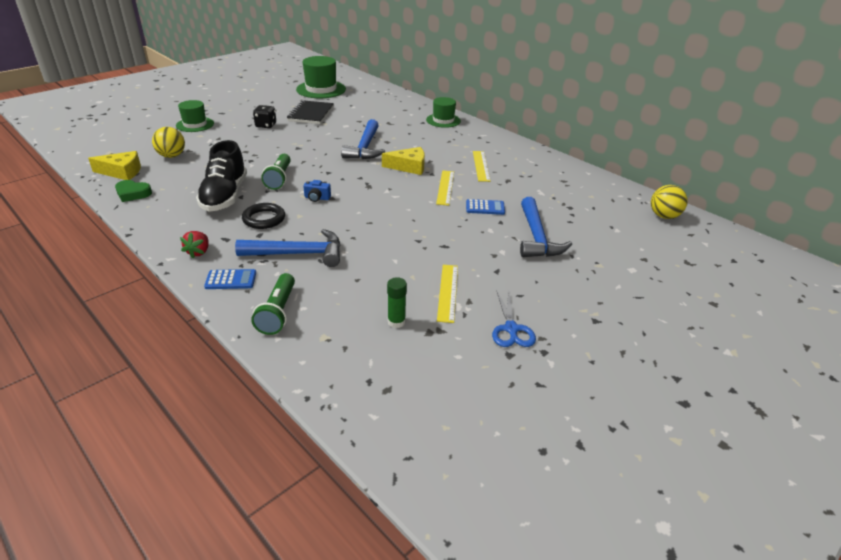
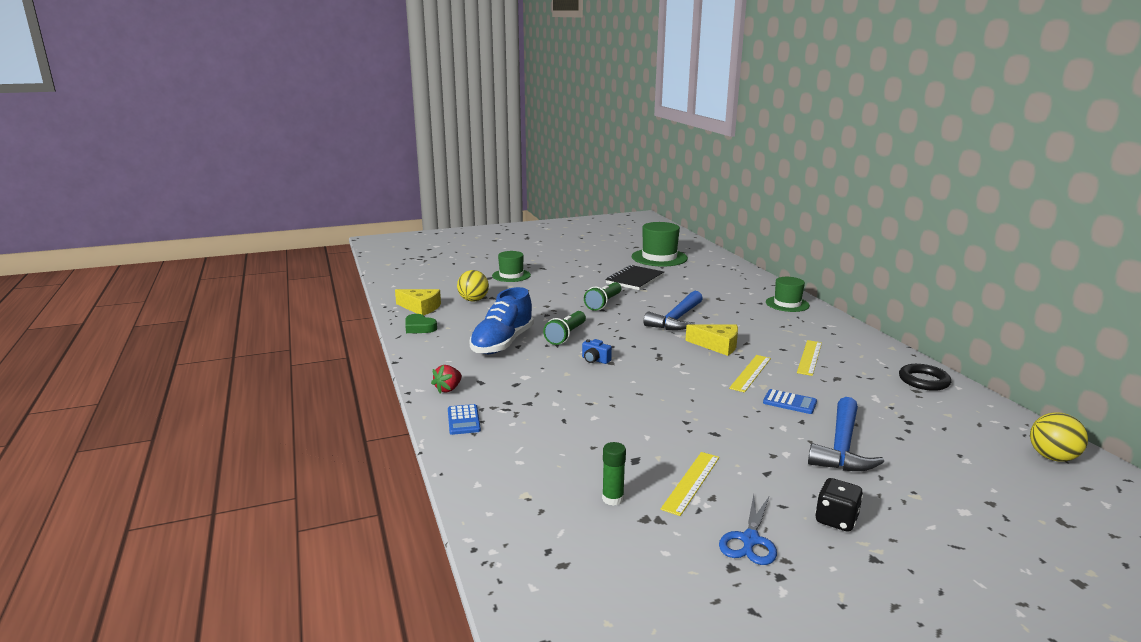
camera: 25 degrees right, 15 degrees down
(225, 196) = (502, 343): black shoe -> blue shoe
(231, 280) = (463, 420): blue calculator -> blue calculator turned 60 degrees clockwise
(264, 219) = (528, 370): black ring -> black ring (923, 381)
(266, 125) = (581, 284): black dice -> black dice (836, 520)
(278, 312) = (492, 460): green flashlight -> green flashlight (603, 303)
(298, 254) = (544, 409): blue hammer -> none

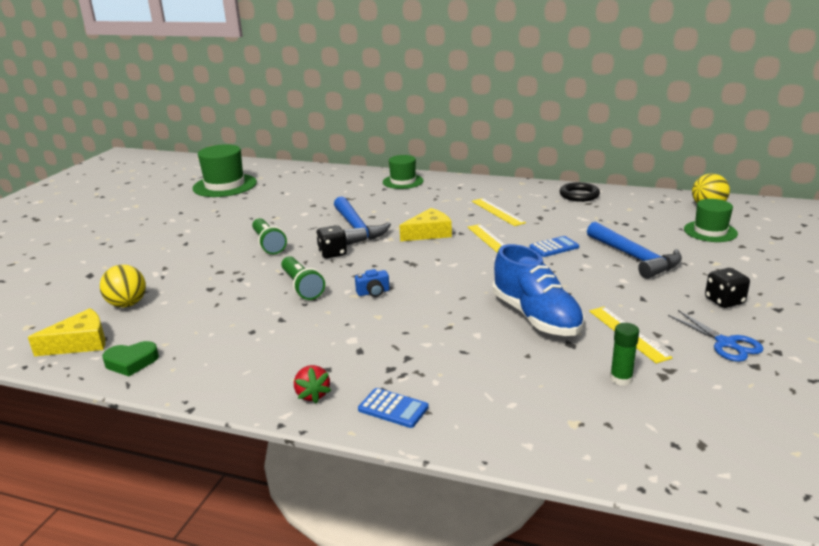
camera: 50 degrees left, 5 degrees up
(502, 343) = (261, 325): blue shoe -> blue shoe (536, 317)
(511, 275) = (111, 262): green hat -> green hat (710, 231)
(626, 326) = (332, 253): none -> black dice
(634, 279) = (247, 212): black notebook -> none

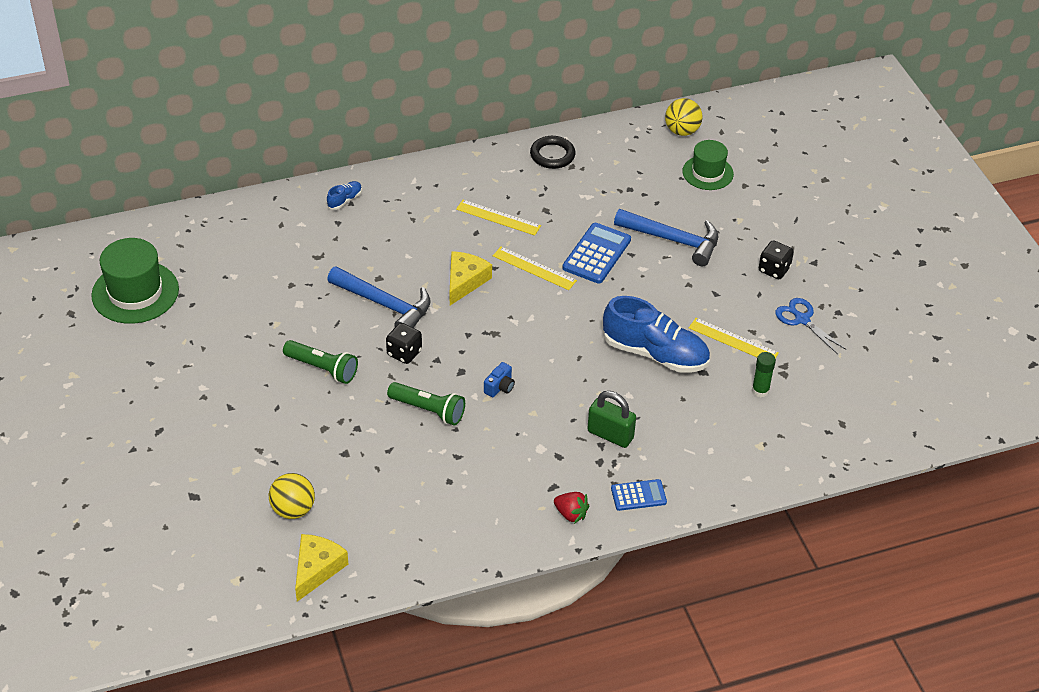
camera: 40 degrees left, 20 degrees up
(131, 362) = (392, 562): green heart -> none
(403, 181) = (345, 200): green hat -> blue shoe
(425, 354) = (610, 435): none -> green padlock
(554, 247) = (596, 254): blue calculator -> blue calculator, size x1.61
(725, 343) = (802, 319): blue scissors -> blue scissors turned 150 degrees counterclockwise

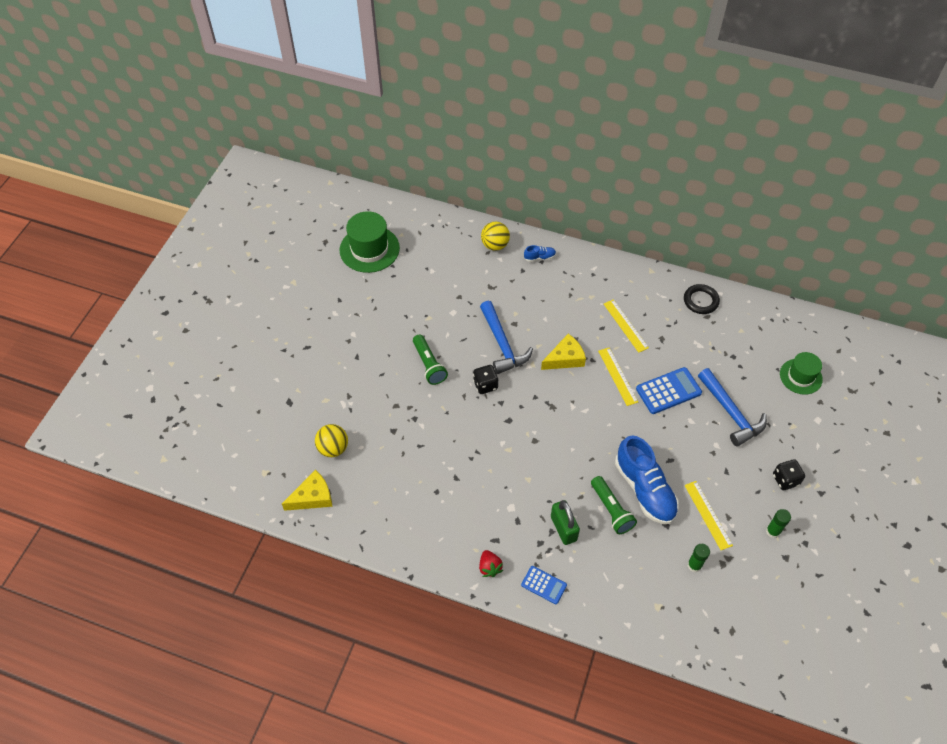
camera: 40 degrees right, 10 degrees up
(428, 410) = (466, 434): green flashlight -> green flashlight (611, 510)
(500, 387) = (523, 447): blue camera -> none
(682, 131) = (809, 334): yellow ball -> yellow ball (495, 245)
(802, 319) = (773, 531): blue scissors -> green glue stick

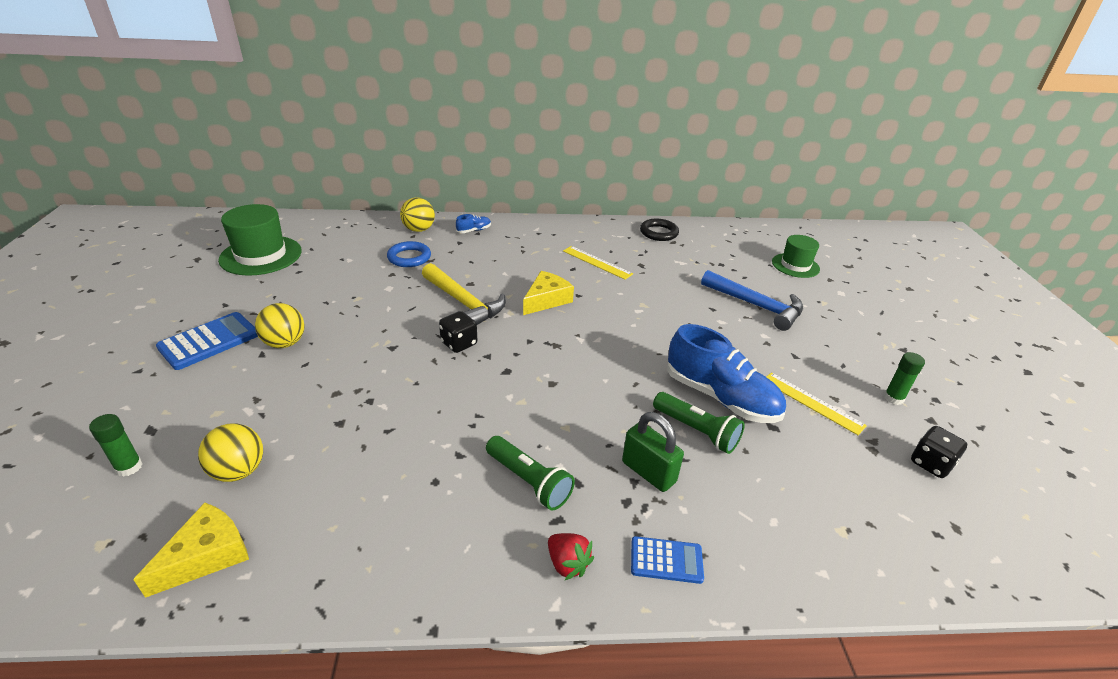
camera: 25 degrees left, 20 degrees down
(372, 351) = (285, 343): none -> yellow ball
(429, 365) = (373, 340): green flashlight -> green flashlight (529, 481)
(477, 280) = (409, 257): none -> blue ring
(502, 344) = (463, 303): blue hammer -> yellow hammer
(617, 376) = (615, 302): yellow ruler -> none
(668, 391) = (678, 302): blue calculator -> blue calculator (209, 341)
(694, 565) = (843, 462): green glue stick -> green glue stick (129, 467)
(785, 480) = (859, 347): black dice -> black dice (931, 464)

